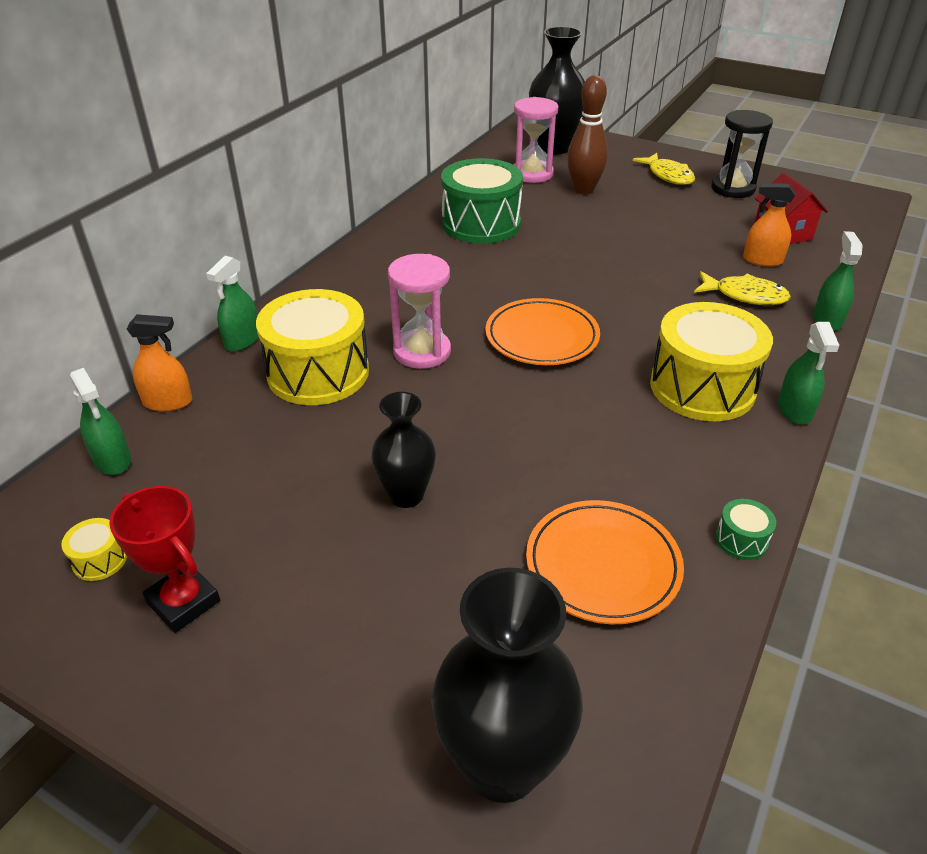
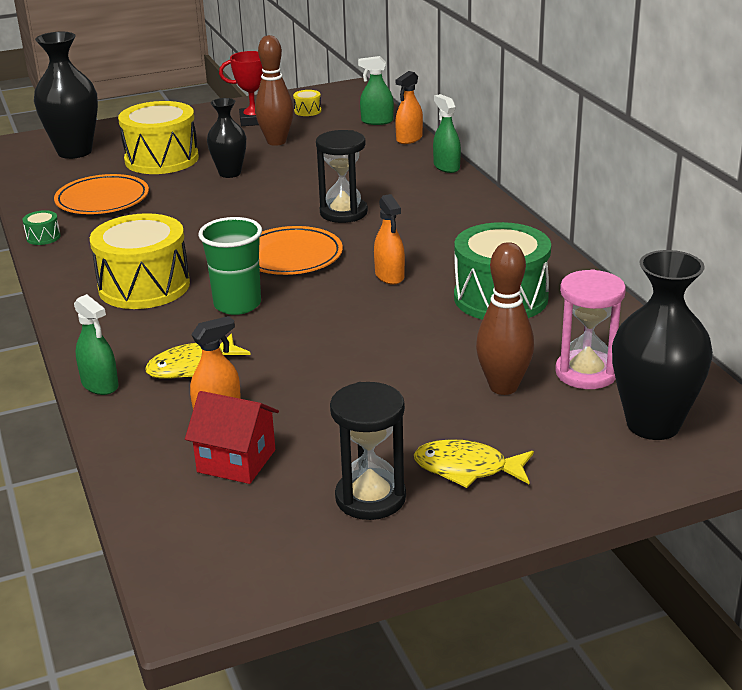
camera: 130 degrees right, 10 degrees down
(260, 517) = (276, 142): none -> brown bowling pin
(318, 372) = (373, 179): yellow drum -> yellow drum (162, 159)
(422, 352) = (343, 213): pink hourglass -> black hourglass
(509, 276) = (389, 276): none -> orange spray bottle
(649, 321) = (237, 304): none -> green cup
(794, 410) = (67, 306): green spray bottle -> none

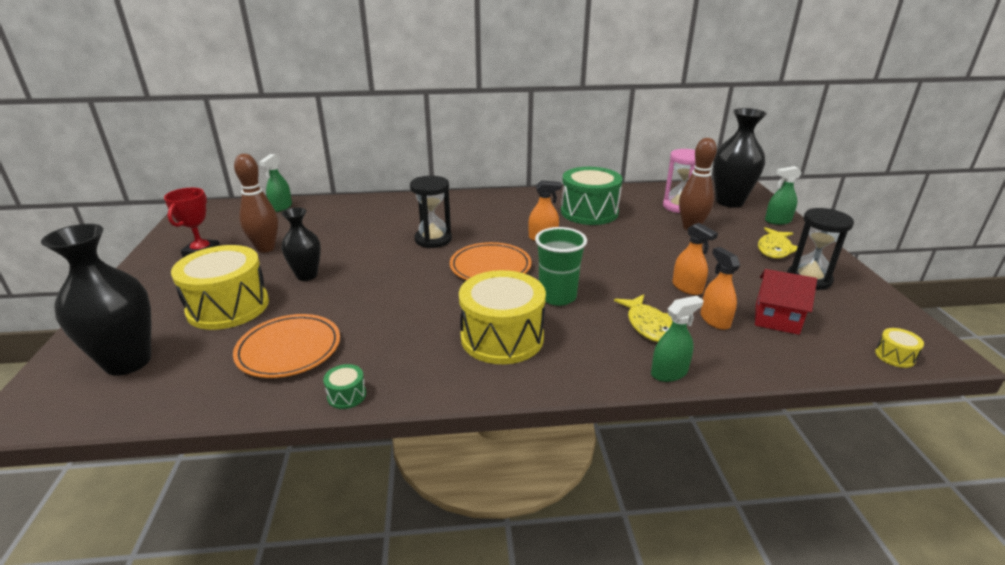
camera: 75 degrees left, 0 degrees up
(236, 461) = (776, 319): red house -> red house turned 75 degrees clockwise
(307, 111) = (218, 228): yellow drum -> yellow drum (895, 356)
(409, 139) = (330, 202): orange spray bottle -> orange spray bottle (687, 288)
(446, 167) = (392, 198): green spray bottle -> green spray bottle (778, 221)

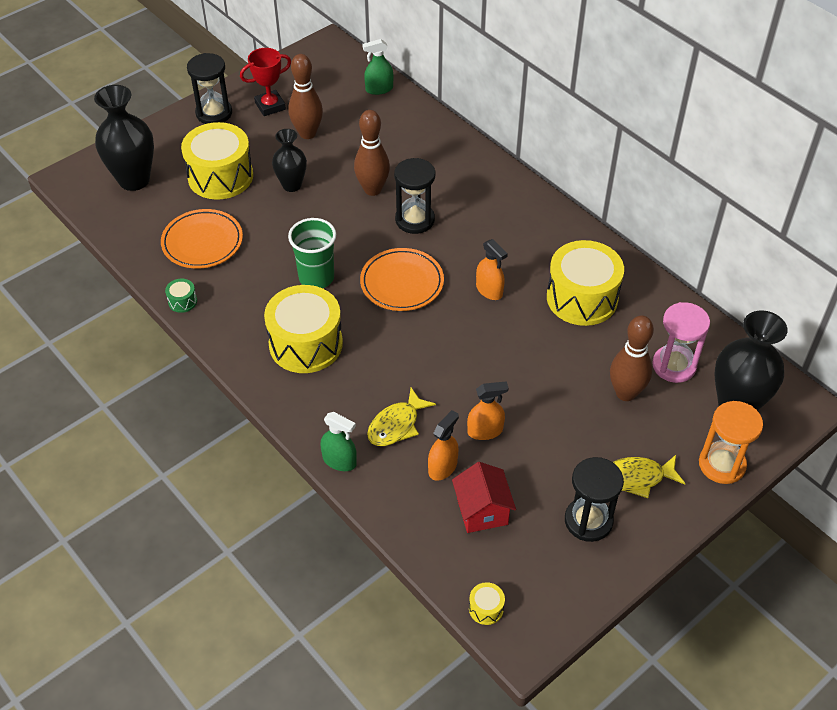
camera: 55 degrees right, 20 degrees up
(149, 281) = (214, 113): none -> black hourglass
(374, 244) = (372, 189): none -> brown bowling pin
(557, 296) = (391, 349): green cup -> green cup (316, 278)
(589, 212) = (582, 298): green drum -> yellow drum
(687, 288) = (485, 431): orange spray bottle -> orange spray bottle turned 120 degrees counterclockwise
(778, 221) = (722, 464): green spray bottle -> orange hourglass

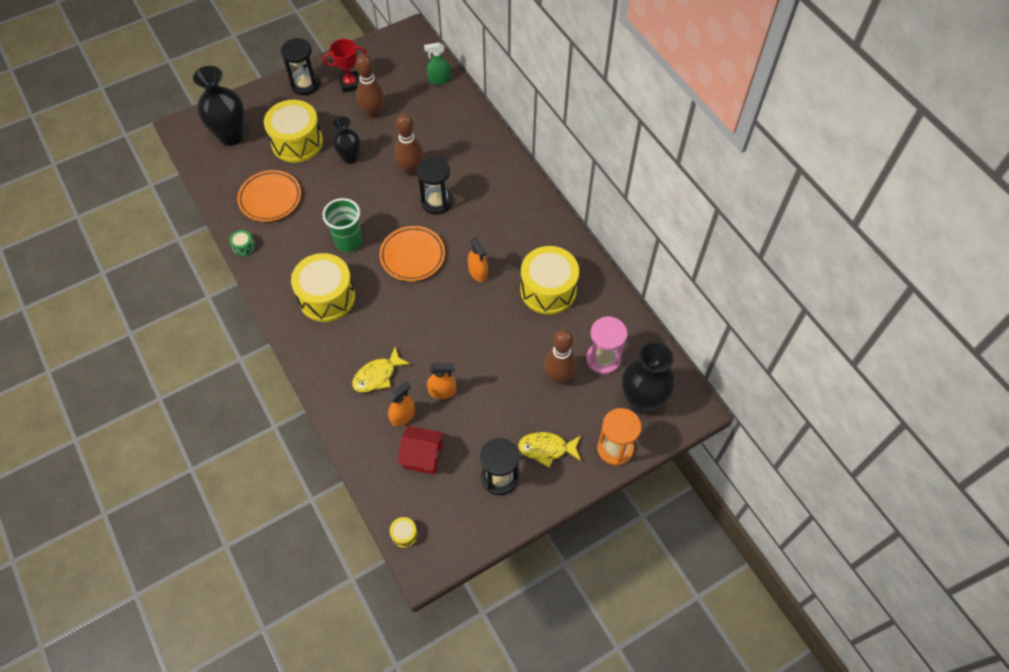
camera: 10 degrees right, 10 degrees up
(339, 461) = (328, 398): green spray bottle -> none
(482, 511) = (422, 456): red house -> red house turned 75 degrees counterclockwise

